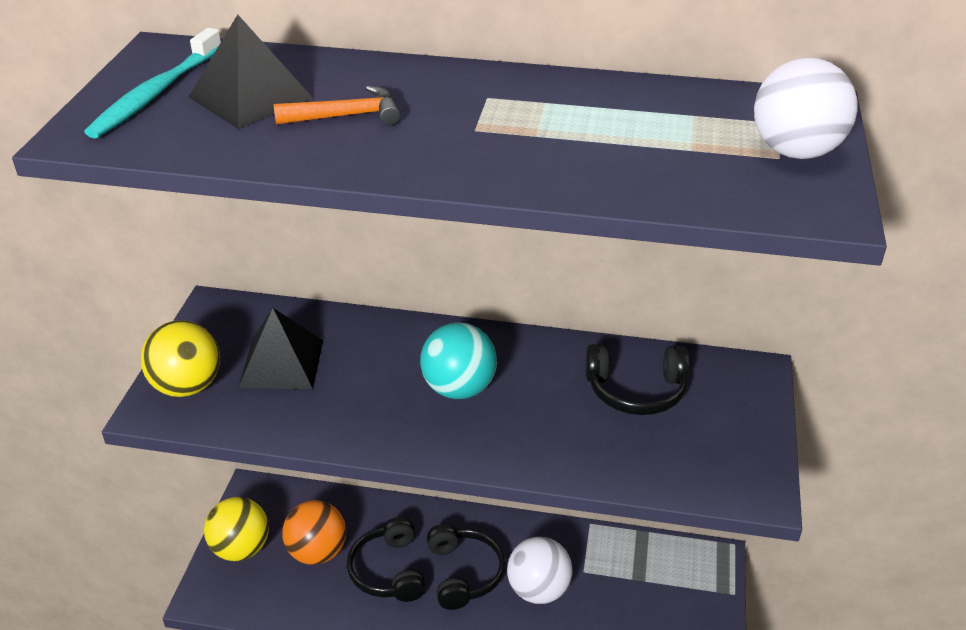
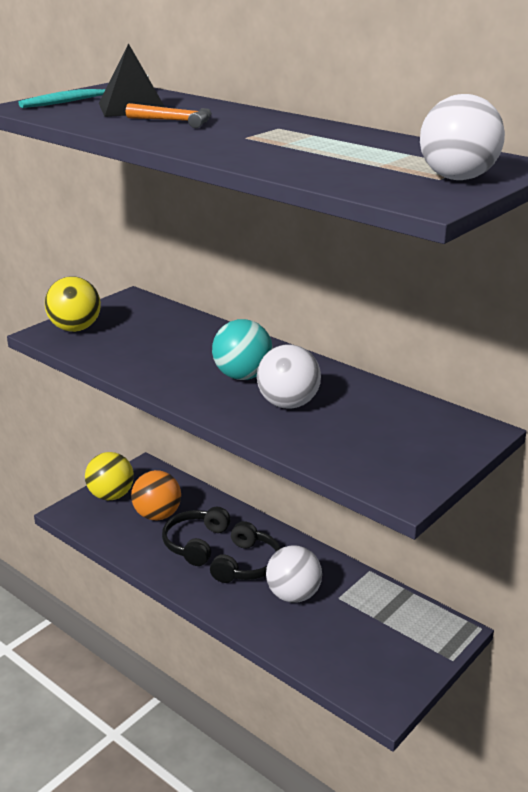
camera: 30 degrees right, 10 degrees down
(282, 363) = (142, 333): black pyramid -> none
(543, 412) = (288, 404): none -> white ball
(636, 390) = (371, 413): black headphones -> none

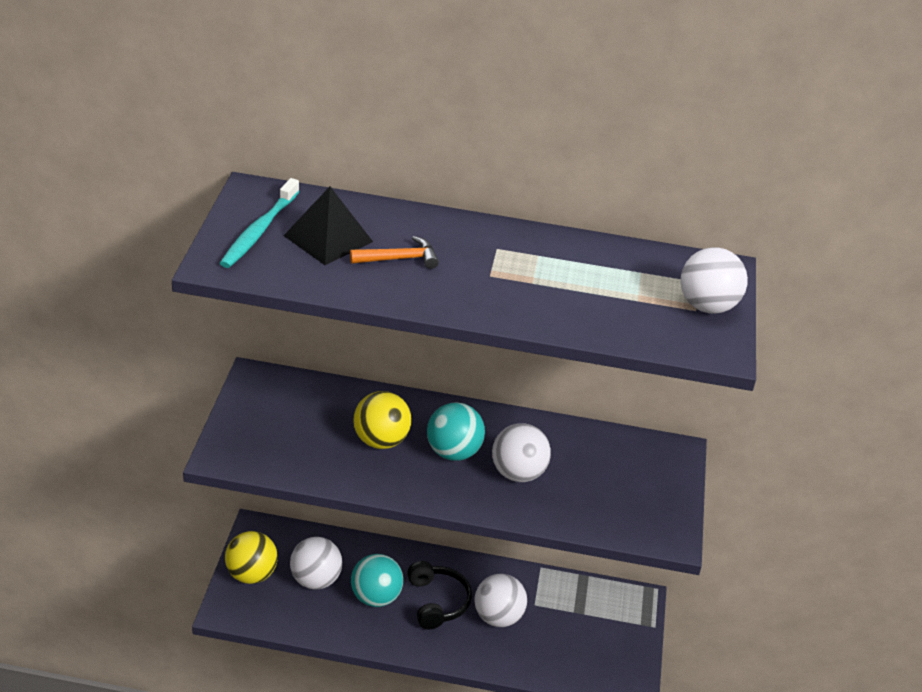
camera: 35 degrees left, 10 degrees up
(75, 329) = (243, 440): yellow ball -> yellow ball (381, 441)
(157, 515) = (315, 580): orange ball -> white ball
(196, 543) = (375, 597): black headphones -> turquoise ball

